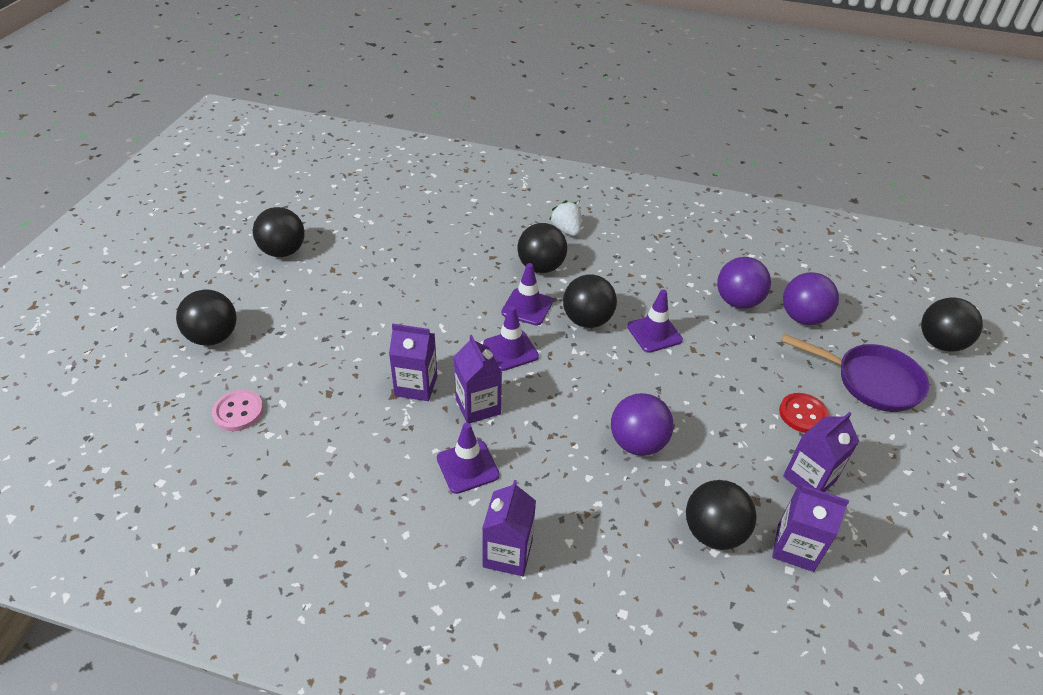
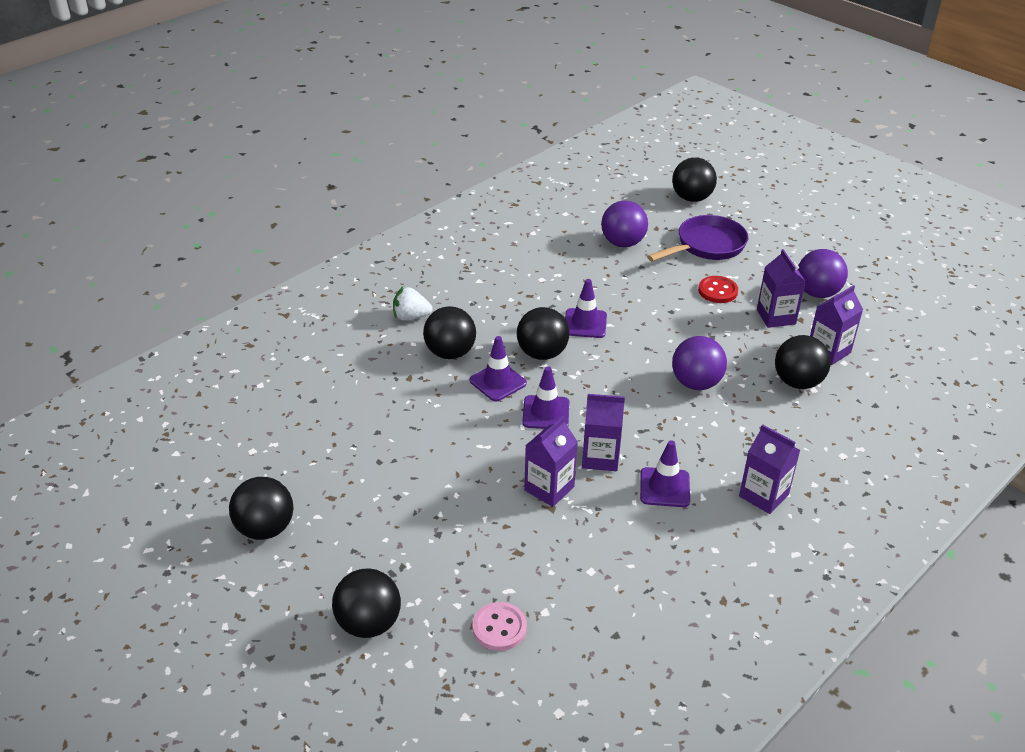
camera: 60 degrees left, 5 degrees down
(737, 301) = (581, 265): purple ball -> purple ball (817, 293)

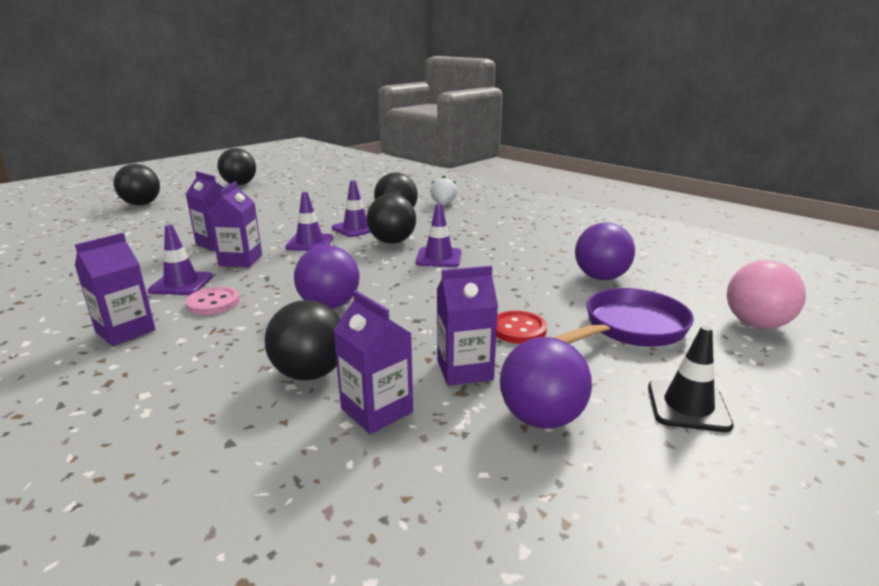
camera: 90 degrees right, 15 degrees down
(499, 628) = (97, 231): pink button -> pink button (213, 303)
(691, 198) = (756, 324): black ball -> pink ball
(706, 246) = (629, 328): purple pan -> purple pan turned 90 degrees counterclockwise
(791, 244) = (688, 406): none -> black traffic cone

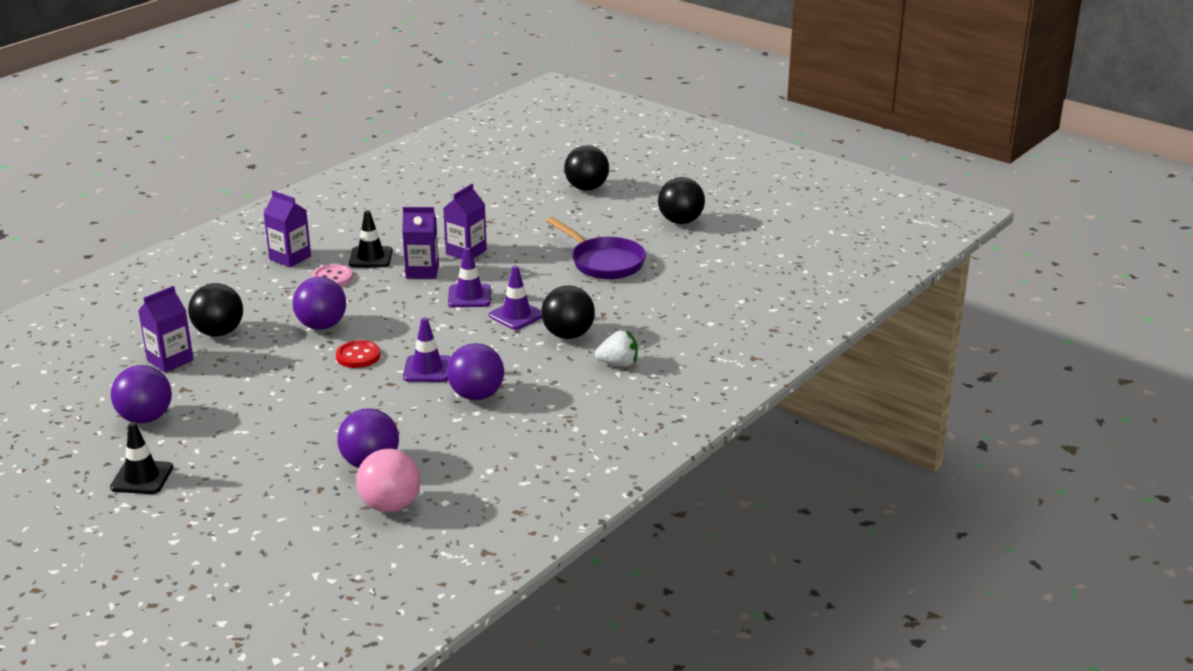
camera: 85 degrees right, 5 degrees up
(181, 284) = (371, 257): purple traffic cone -> black traffic cone
(392, 242) = (474, 340): black ball -> none
(464, 370) = (210, 389): purple carton -> none
(485, 242) = (476, 395): none -> purple ball
(518, 329) = (266, 412): red button -> red button (358, 356)
(629, 328) = (258, 468): purple pan -> purple pan (604, 262)
(756, 324) = (254, 540): pink ball -> pink ball (390, 505)

